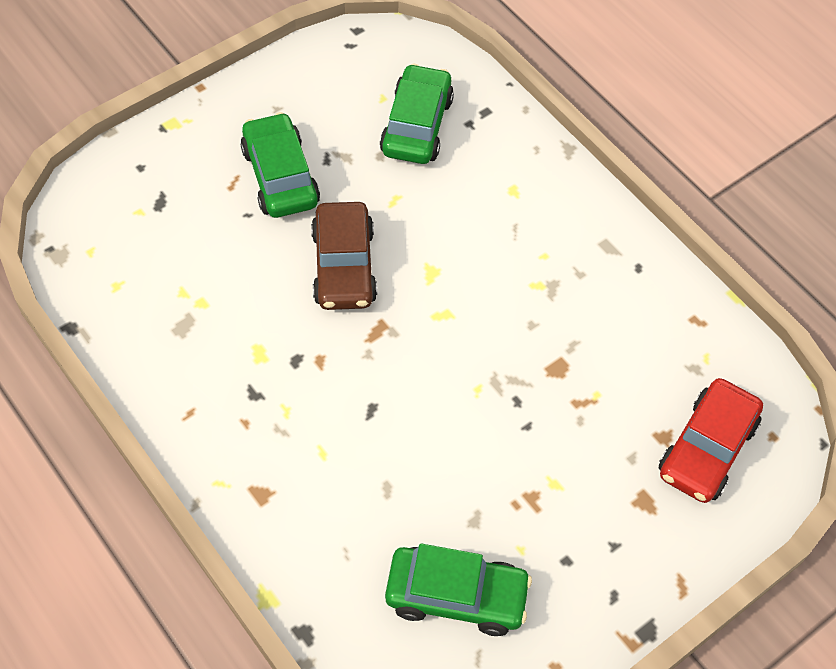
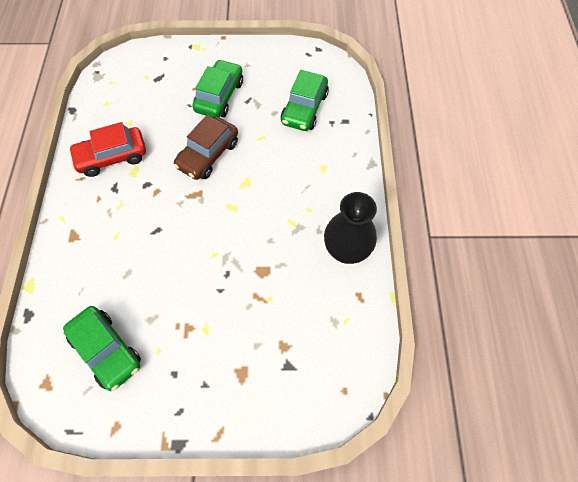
camera: 40 degrees right, 5 degrees up
(416, 125) = (304, 108): green car -> green car turned 150 degrees clockwise
(634, 276) = (346, 250): none -> black vase
(707, 449) = (300, 370): red car -> red car (112, 157)

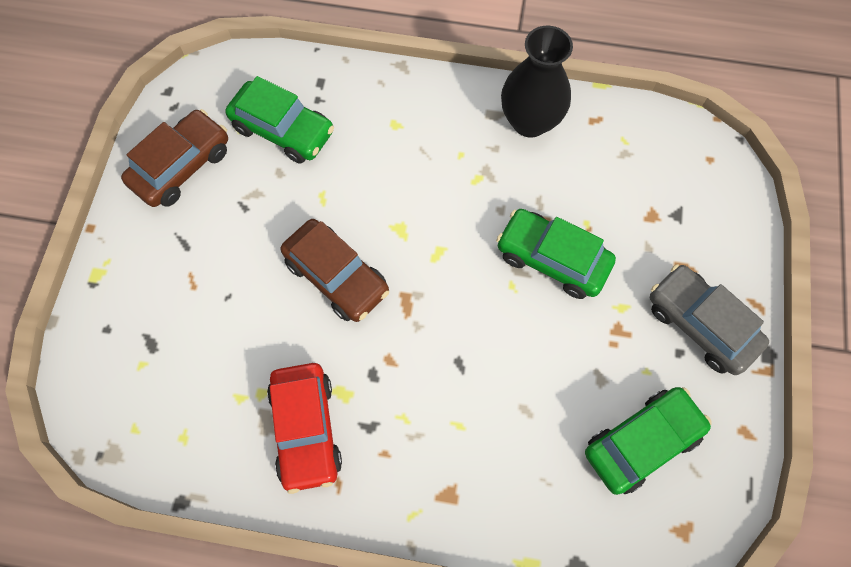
camera: 80 degrees left, 5 degrees up
(197, 388) = (700, 324): none -> grey car
(219, 96) = (223, 247): green car -> green car (552, 259)
(269, 66) = (181, 166): none -> brown car

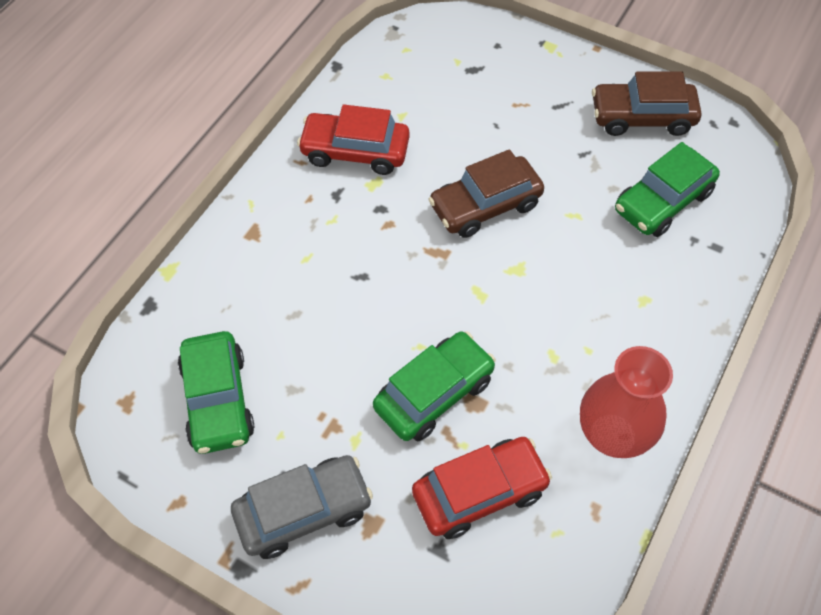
camera: 110 degrees right, 10 degrees down
(181, 166) = (642, 117): brown car -> brown car turned 120 degrees clockwise
(529, 121) = (612, 435): black vase -> red vase
(620, 200) = (479, 492): none -> red car

